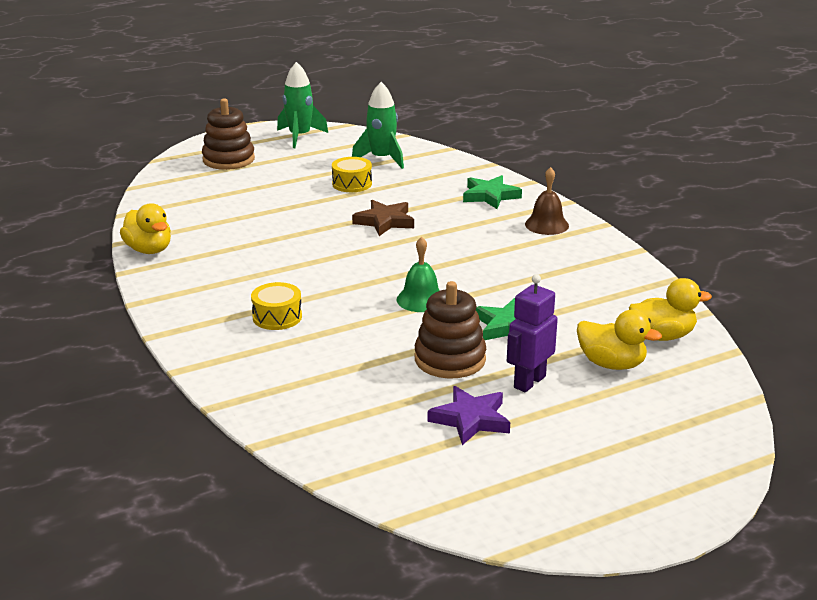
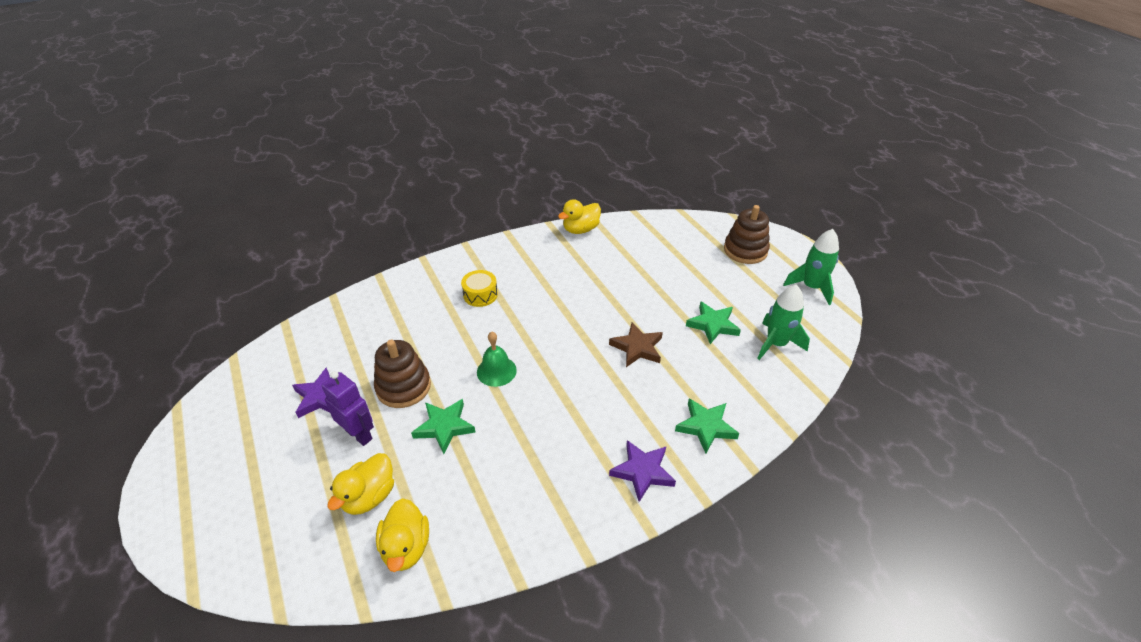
camera: 90 degrees right, 15 degrees up
(352, 184) = (713, 325): yellow drum -> green star
(546, 225) = (642, 472): brown bell -> purple star

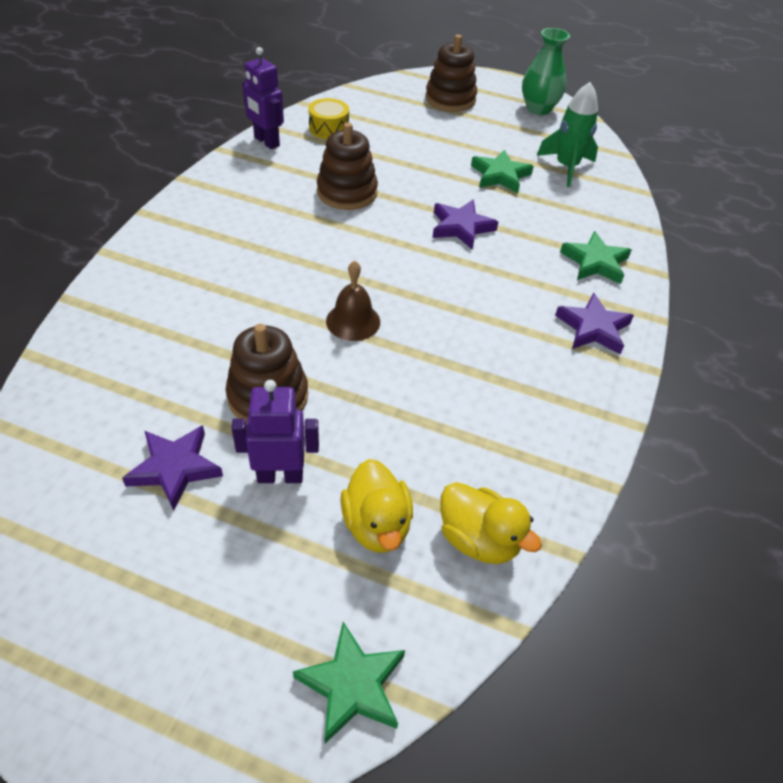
camera: 45 degrees left, 5 degrees up
(444, 427) = (368, 406): green star -> green star (352, 685)
(480, 295) = (235, 256): yellow drum -> yellow drum (329, 128)
(496, 371) = (353, 321): green bell -> brown bell
(580, 229) = (266, 142): yellow duck -> purple robot
(590, 286) = (347, 192): none -> brown stacking toy
(637, 348) = (461, 227): brown star -> purple star
(811, 287) = (538, 109): green rocket -> green vase

